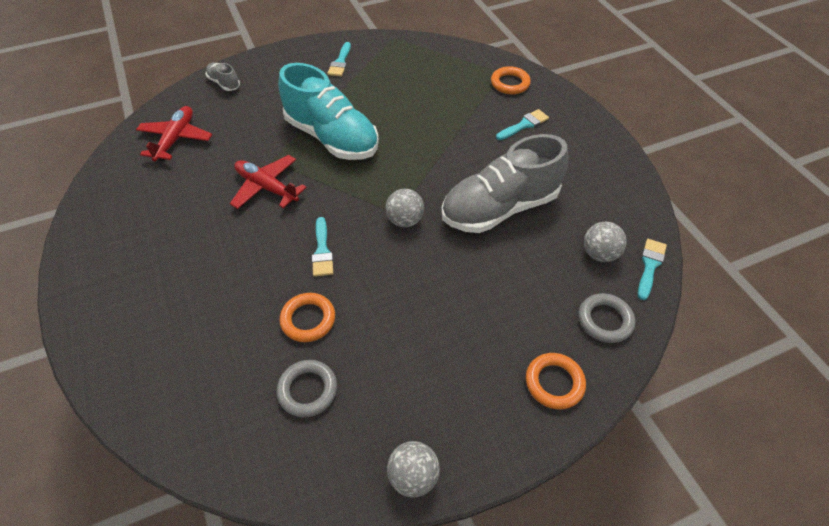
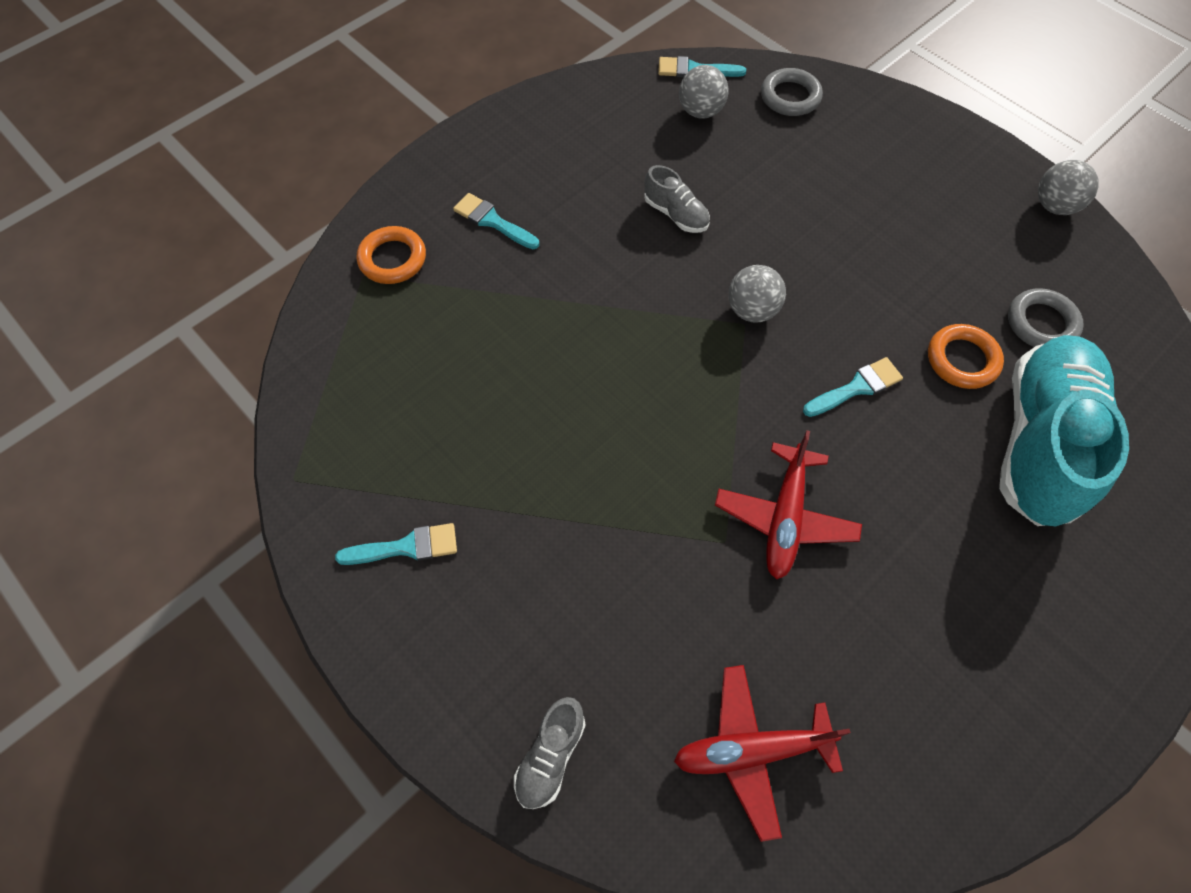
camera: 110 degrees left, 10 degrees up
(332, 137) = (629, 470): turquoise shoe -> turquoise shoe (1040, 442)
(500, 208) = (676, 214): grey shoe -> grey shoe, size x0.43
(554, 383) = (888, 124): orange ring -> none

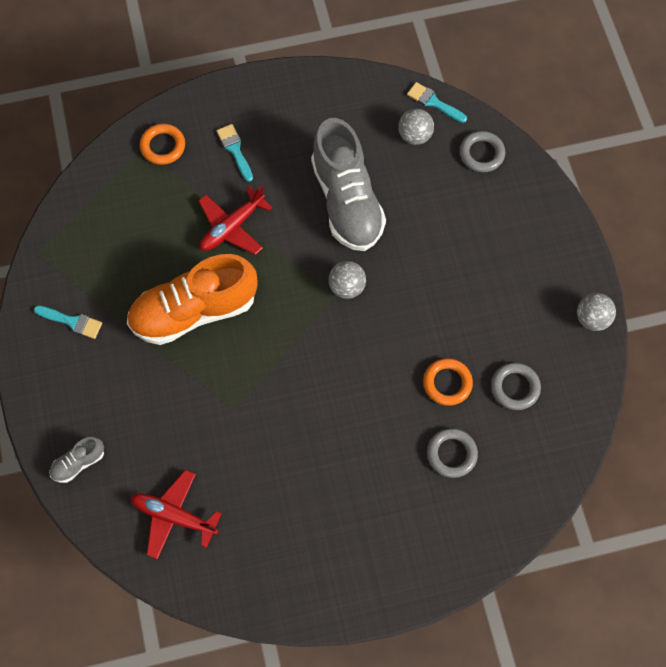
camera: 30 degrees right, 5 degrees up
(575, 440) = (194, 311): none -> orange shoe
(676, 214) = (347, 201): grey shoe -> grey shoe, size x2.33
(785, 517) = (275, 415): red plane -> red plane (232, 227)
(856, 387) = (372, 366): turquoise brush -> none
(1040, 442) = (451, 454): turquoise shoe -> grey ring

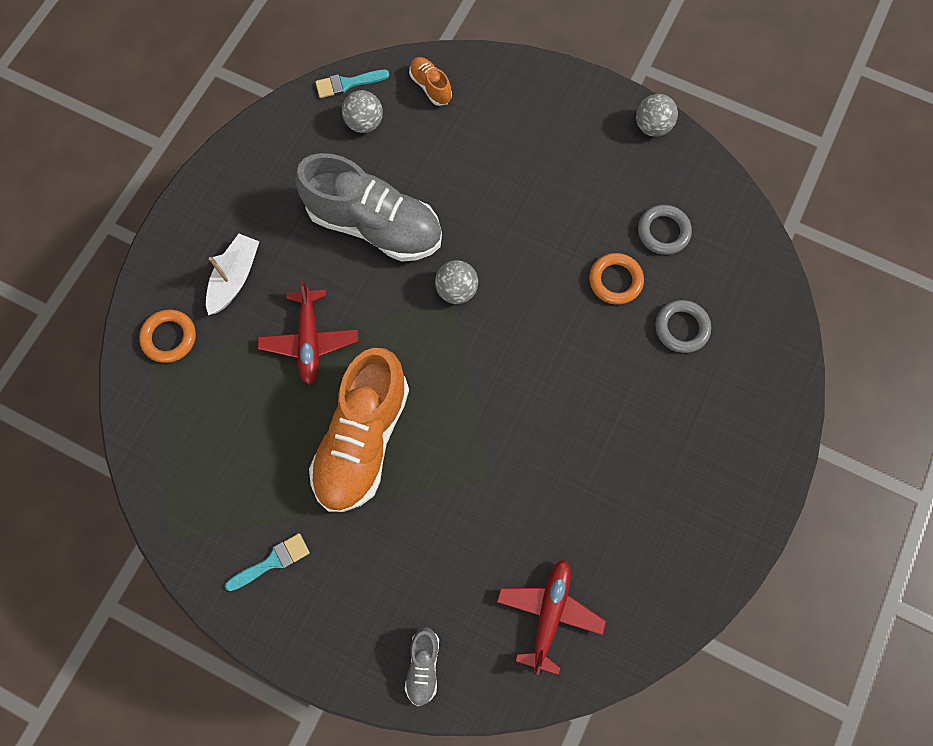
camera: 50 degrees left, 5 degrees up
(174, 516) = (549, 613): red plane -> red plane turned 135 degrees clockwise
(235, 150) = (235, 278): turquoise brush -> white boat
(481, 154) = (430, 87): grey ring -> orange shoe

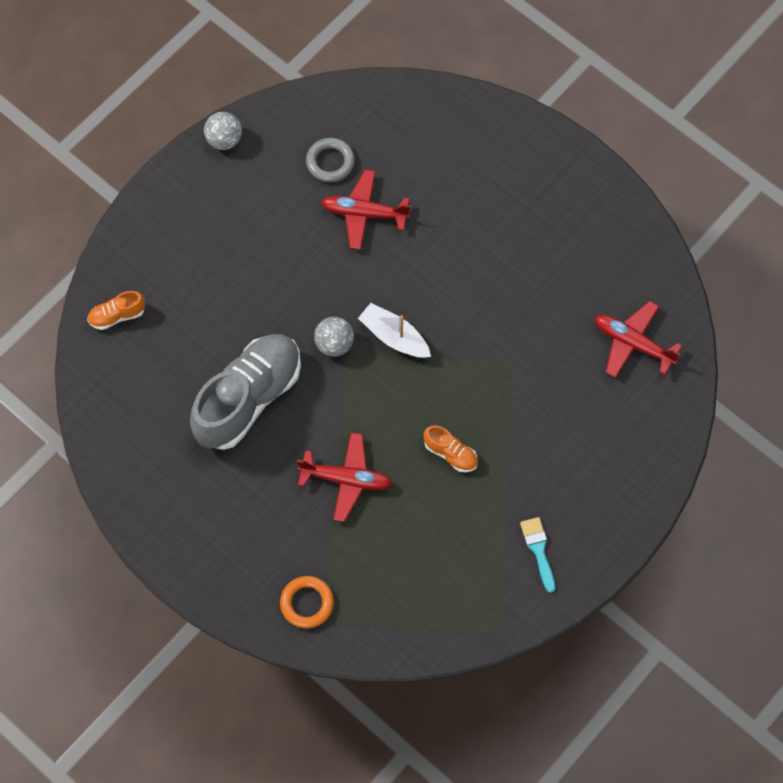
camera: 75 degrees left, 5 degrees down
(235, 278) = (264, 533): white boat -> white boat (394, 337)
(347, 84) = (87, 390): turquoise brush -> none
(363, 439) = (450, 453): orange shoe -> orange shoe, size x0.43
(364, 123) = (137, 384): grey ball -> none
(423, 665) = (651, 448): grey shoe -> none
(615, 280) = (364, 213): orange ring -> red plane
(681, 328) = (422, 175): grey ring -> none

